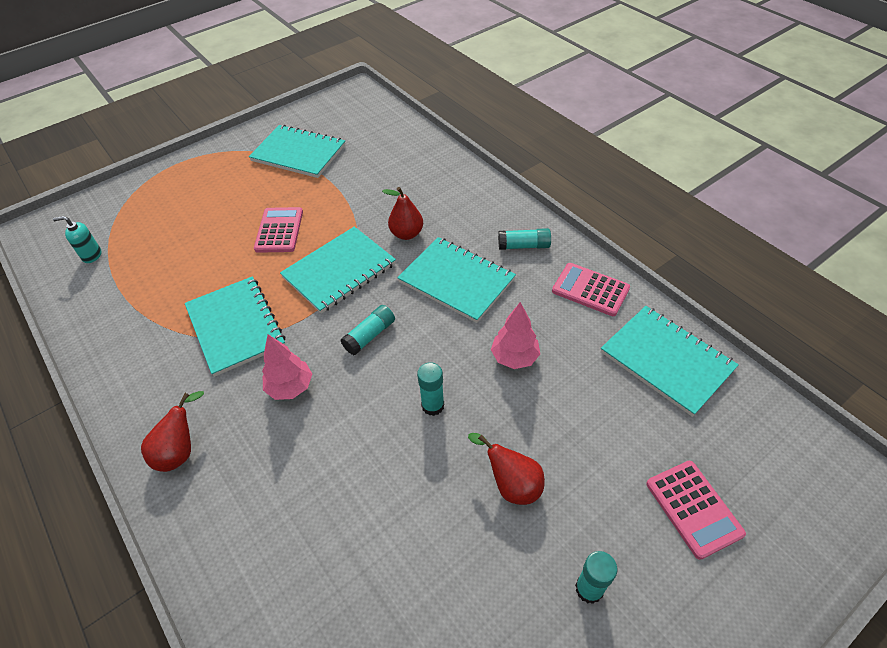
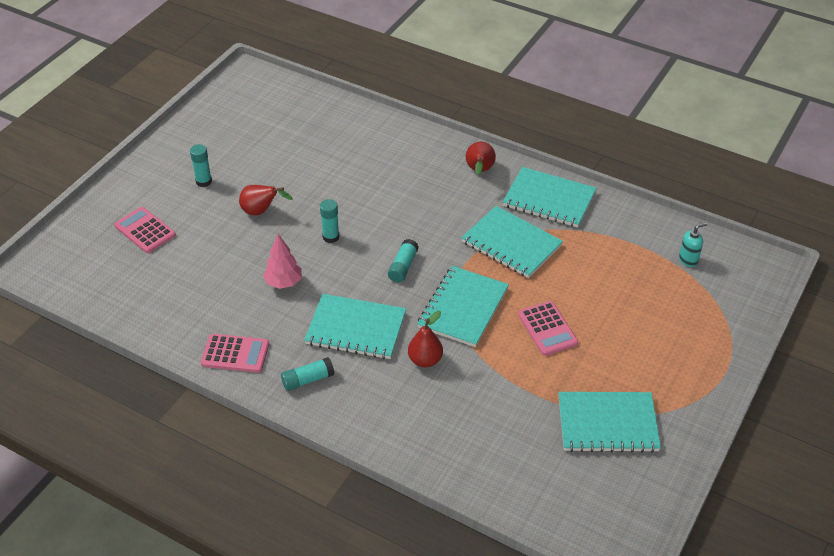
camera: 155 degrees right, 5 degrees down
(290, 387) = (437, 220): pink tree -> none
(666, 360) = (165, 313): turquoise notebook -> turquoise notebook (549, 199)

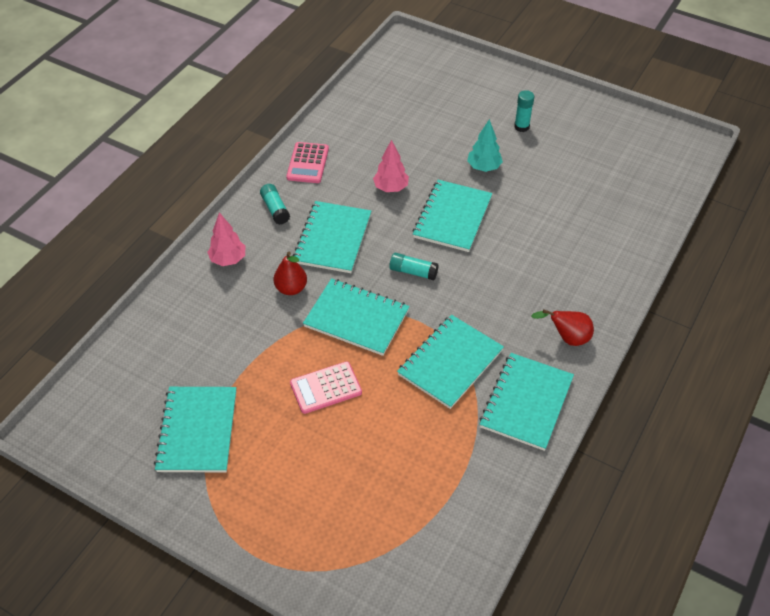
camera: 90 degrees right, 5 degrees up
(145, 230) = (453, 97): pink calculator -> none
(261, 212) = (484, 167): red pear -> turquoise tree
(331, 237) = (452, 217): turquoise glue stick -> turquoise notebook
(383, 417) = (228, 259): none -> pink tree
(688, 260) = (431, 541): turquoise soap dispenser -> none

